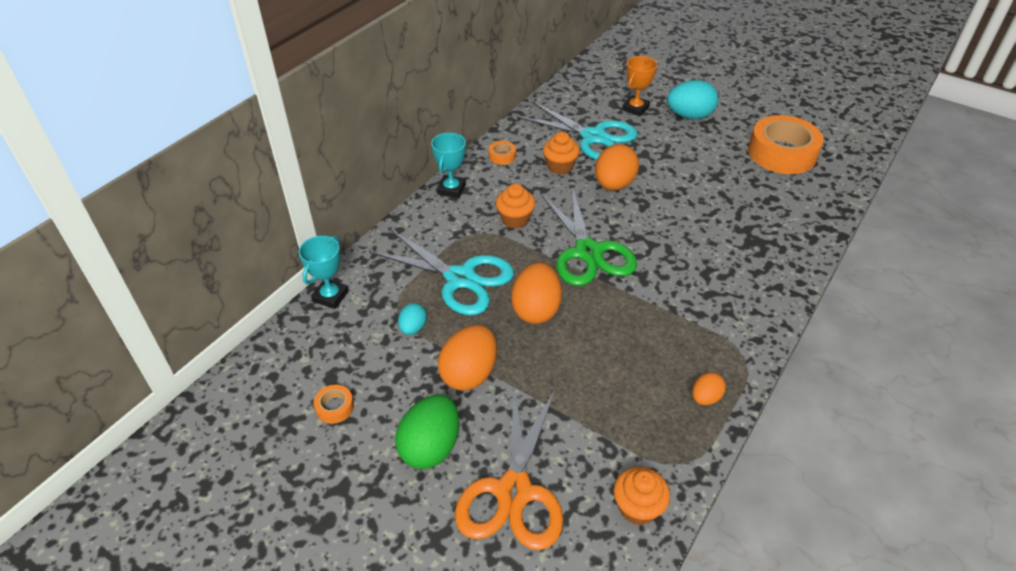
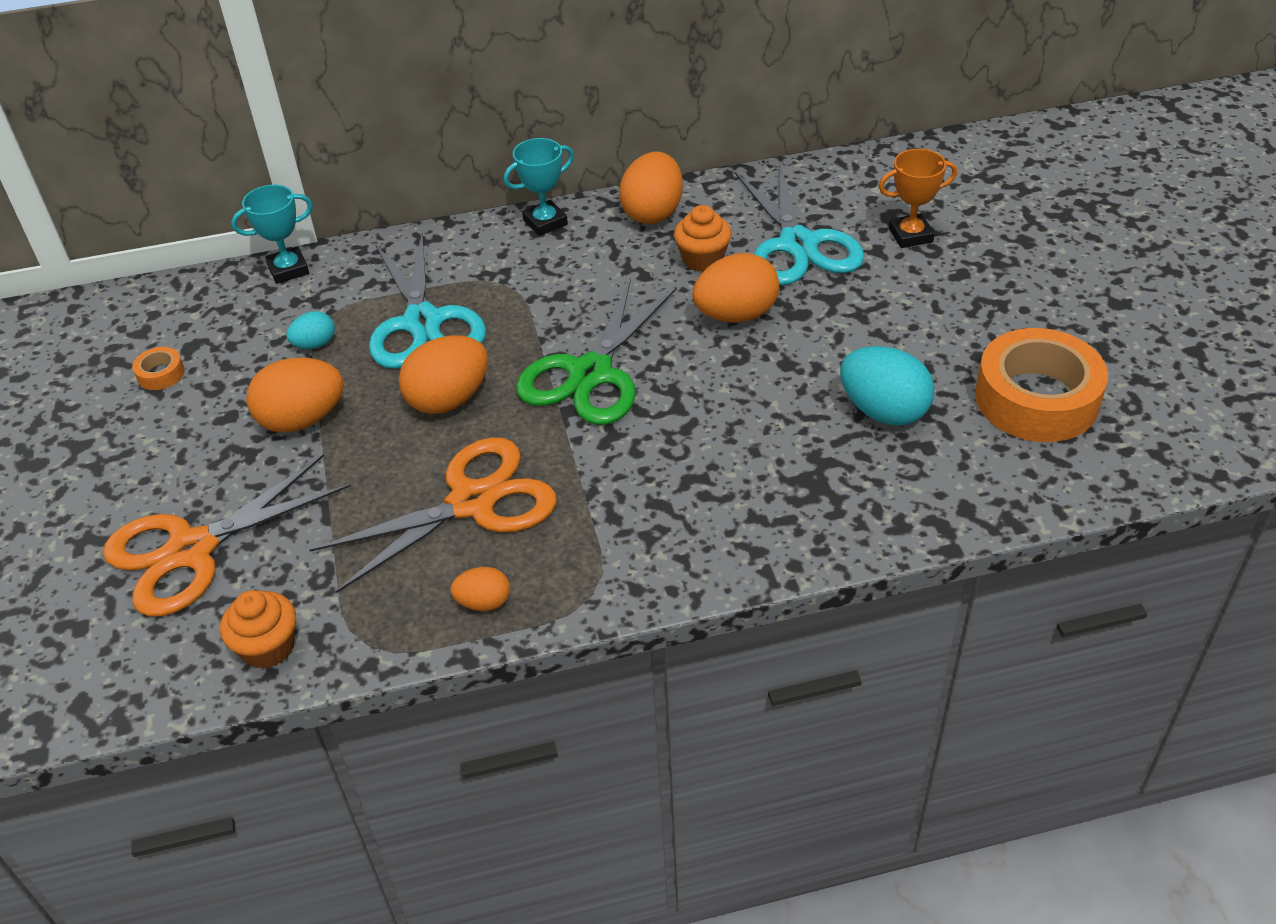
camera: 45 degrees right, 0 degrees up
(430, 447) = (183, 462): green egg -> none
(502, 156) = (653, 213): orange tape -> orange egg
(515, 219) = (564, 292): orange cupcake -> none
(626, 353) = (472, 502): none -> orange scissors
(689, 116) = (974, 281): turquoise egg -> turquoise egg (883, 411)

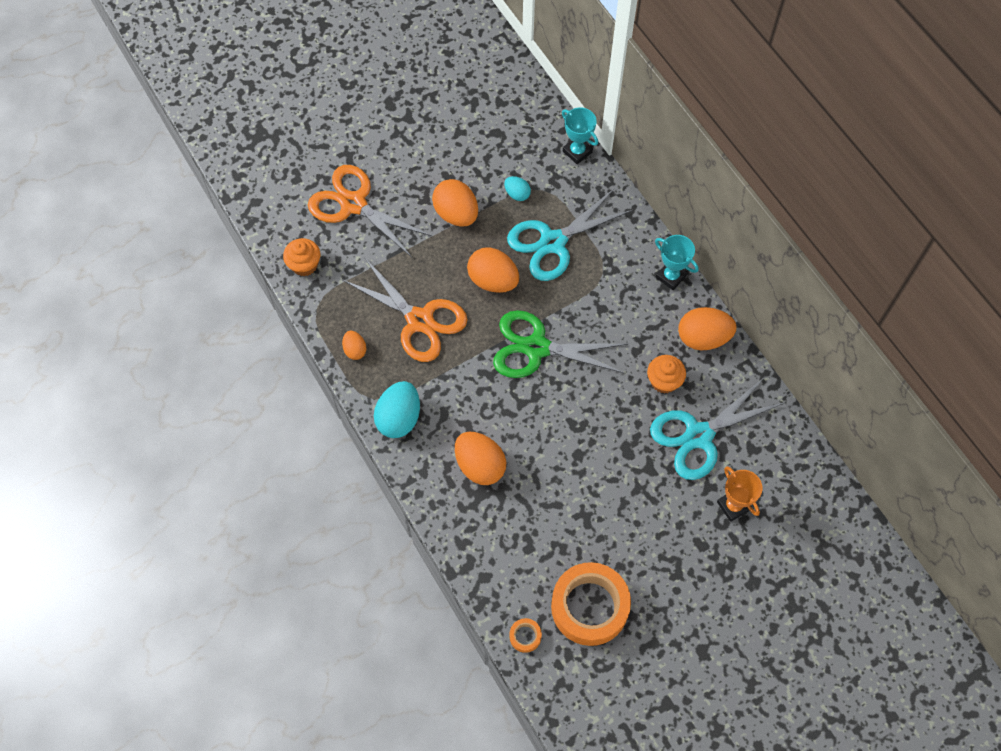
camera: 70 degrees right, 20 degrees up
(161, 374) = (470, 129): orange tape -> orange tape (525, 636)
(736, 315) = (614, 415): orange egg -> orange egg (480, 465)
(883, 411) = (552, 518): turquoise egg -> turquoise egg (399, 418)

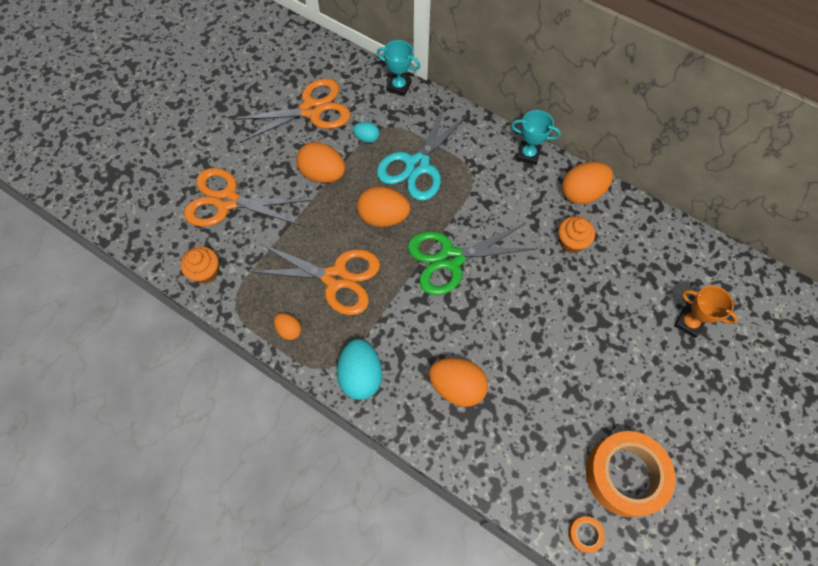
camera: 25 degrees left, 0 degrees up
(477, 142) = (311, 110): none -> orange scissors
(699, 435) = (626, 275): turquoise scissors -> none

